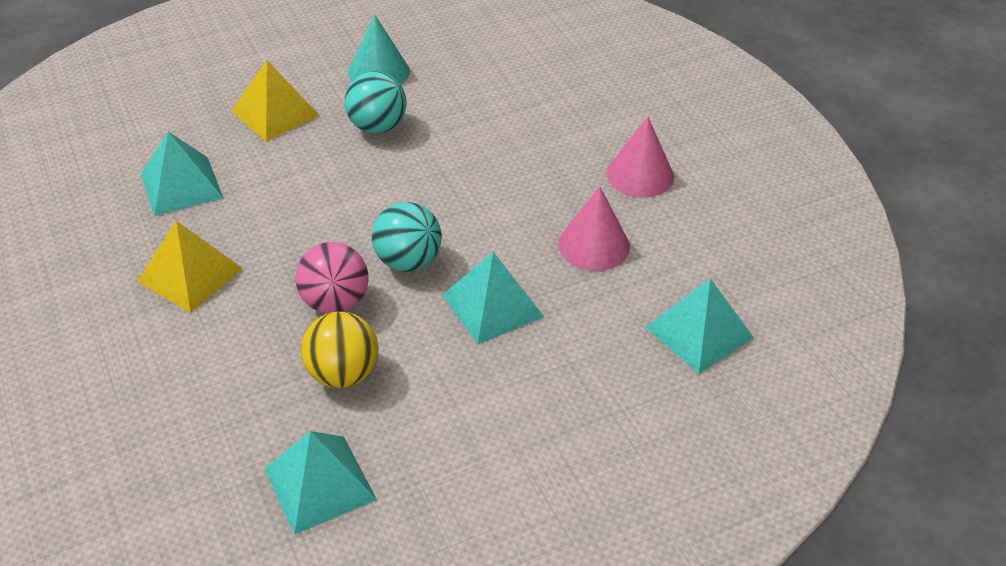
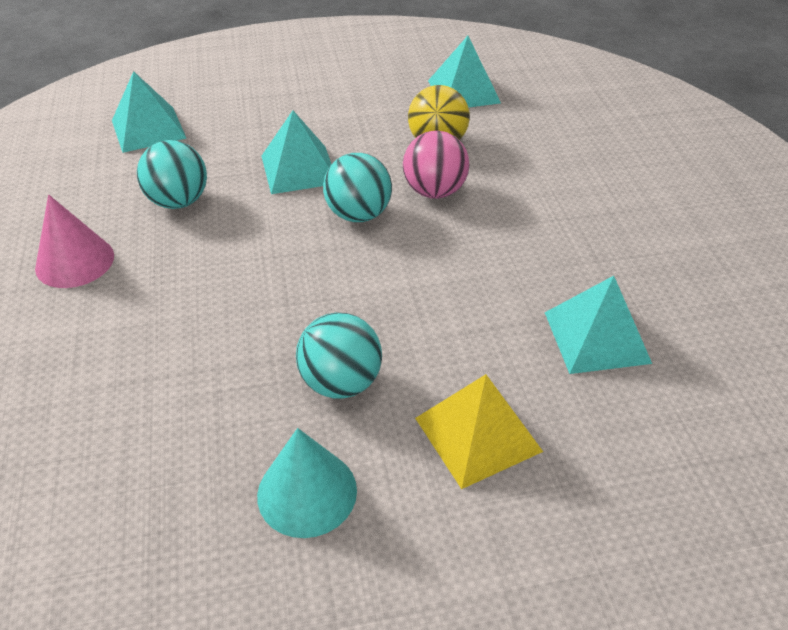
camera: 165 degrees left, 0 degrees up
(190, 275) = (571, 235): yellow pyramid -> none
(594, 245) = (178, 201): pink cone -> turquoise ball

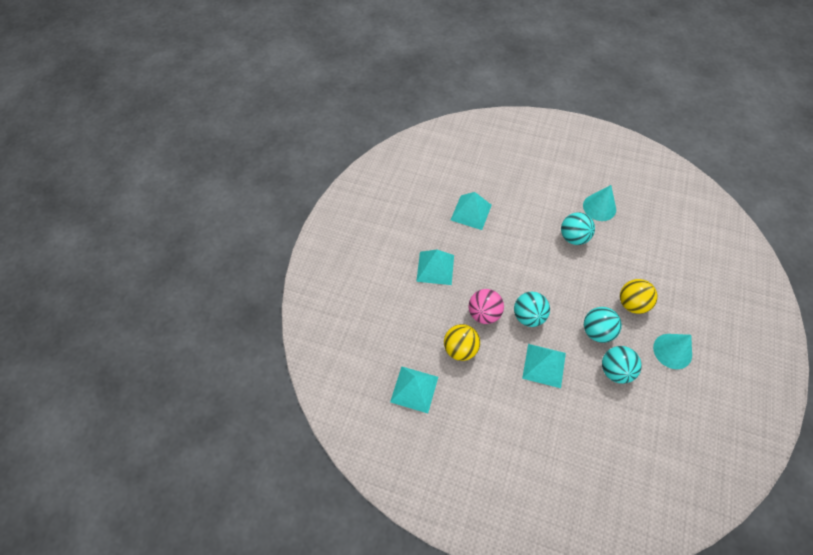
camera: 150 degrees left, 15 degrees up
(75, 261) = (672, 351): pink cone -> turquoise cone
(148, 129) = (622, 451): turquoise pyramid -> turquoise pyramid (435, 268)
(167, 305) = (632, 304): none -> yellow ball
(226, 238) = (597, 331): none -> turquoise ball
(477, 434) = (536, 200): yellow pyramid -> none

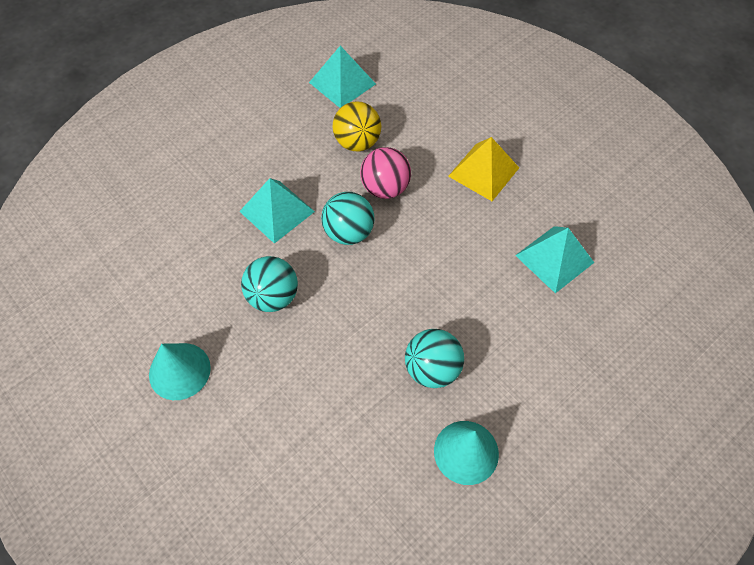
camera: 120 degrees right, 0 degrees up
(435, 268) = (483, 172): turquoise pyramid -> yellow pyramid
(615, 370) = (212, 282): turquoise ball -> none
(632, 304) = (277, 371): yellow ball -> none

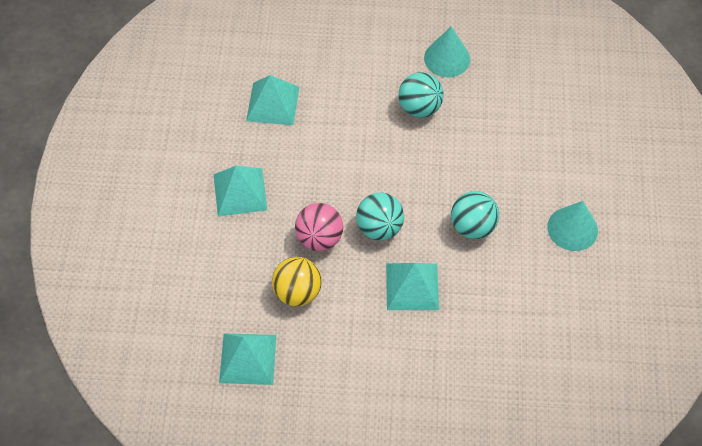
camera: 135 degrees left, 0 degrees up
(483, 172) = (240, 192): yellow pyramid -> turquoise pyramid

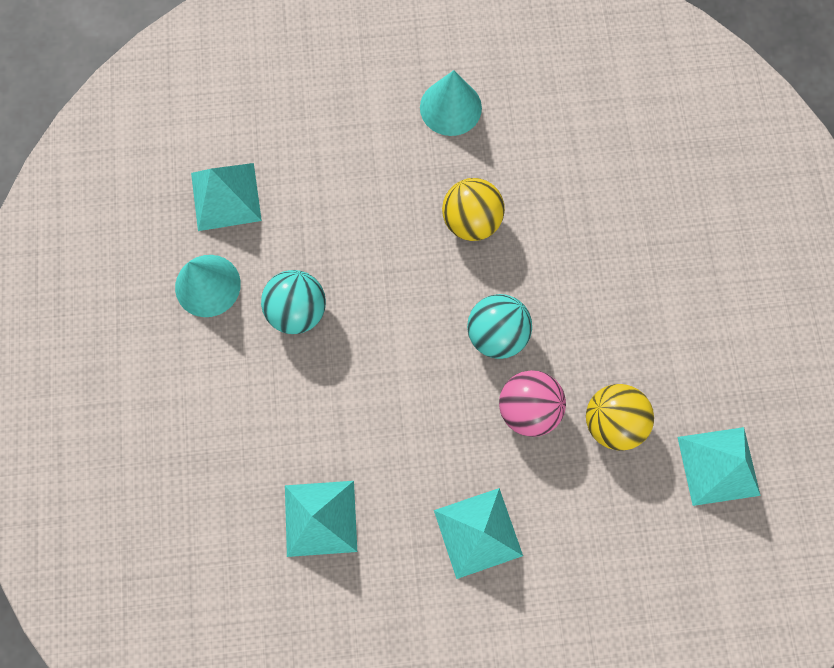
camera: 100 degrees left, 15 degrees up
(412, 286) = (571, 281): turquoise pyramid -> turquoise pyramid (226, 196)
(472, 226) = (471, 221): turquoise ball -> yellow ball

